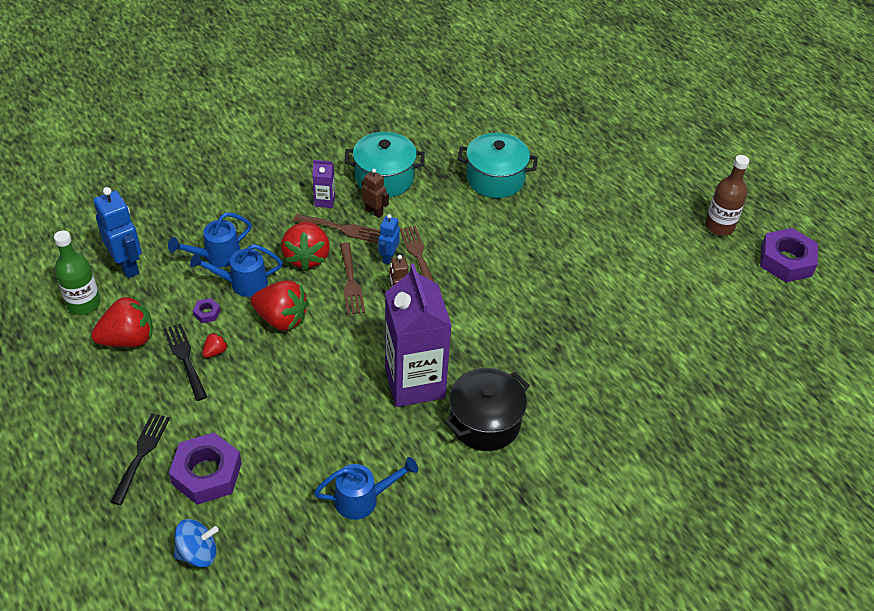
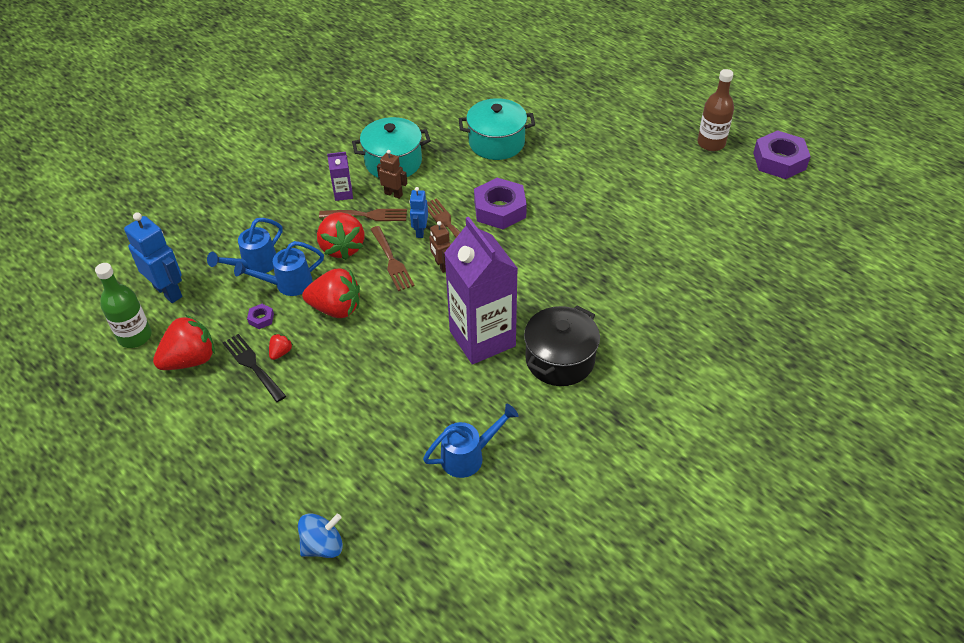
camera: 10 degrees left, 0 degrees up
(141, 454) = (237, 465): black fork -> none
(207, 473) = (308, 468): purple nut -> purple nut (500, 209)

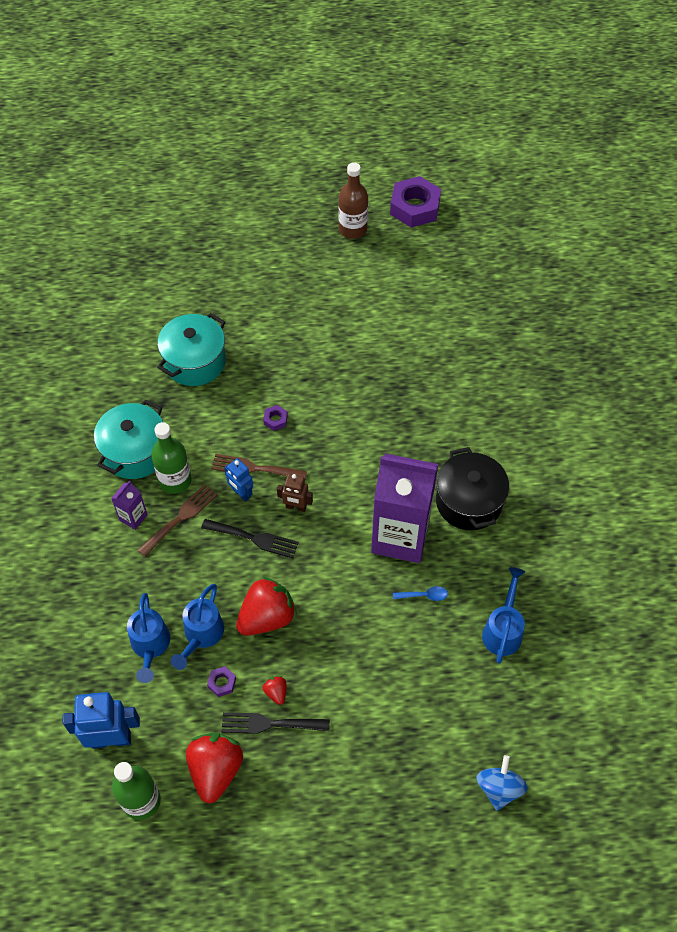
camera: 50 degrees left, 10 degrees up
(342, 247) = (200, 564): red strawberry -> none
(392, 261) = (254, 538): brown fork -> black fork
(393, 194) = (175, 480): brown robot -> green bottle
(447, 385) = (424, 595): none -> blue spoon
(500, 209) = (275, 420): purple nut -> purple nut, size x0.43

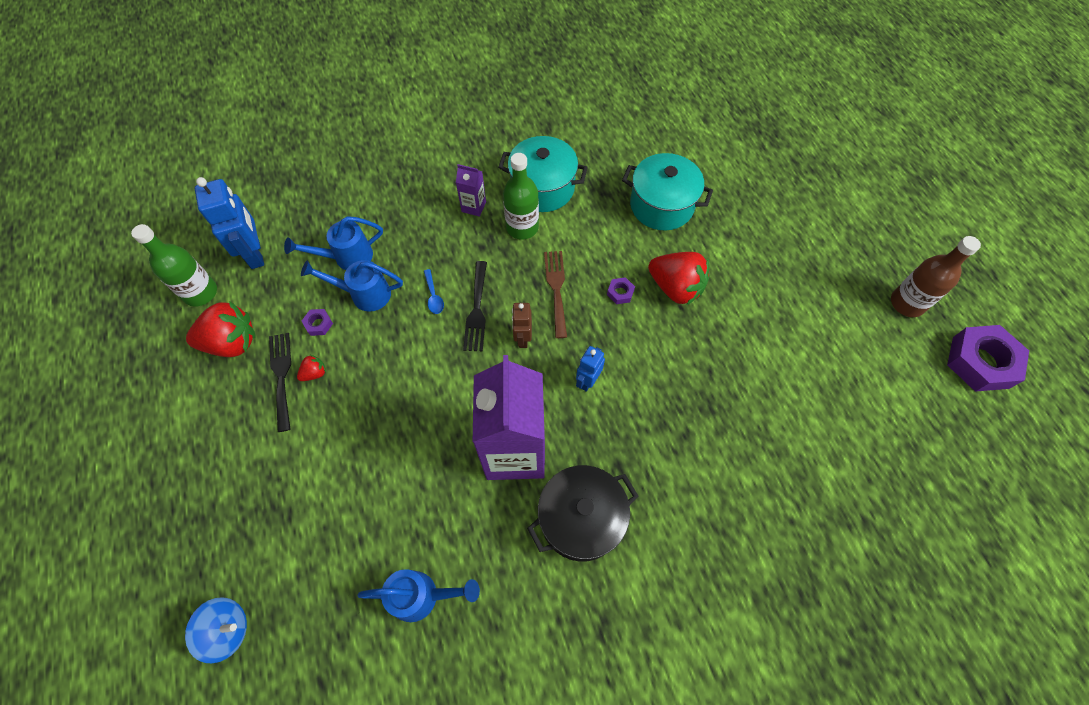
camera: 75 degrees right, 5 degrees up
(180, 518) = (483, 243): brown fork -> none
(241, 493) = (524, 285): blue robot -> blue robot (587, 381)
(267, 617) = (393, 344): red strawberry -> red strawberry (675, 288)
(424, 595) = (448, 493): blue spoon -> blue spoon (433, 296)

